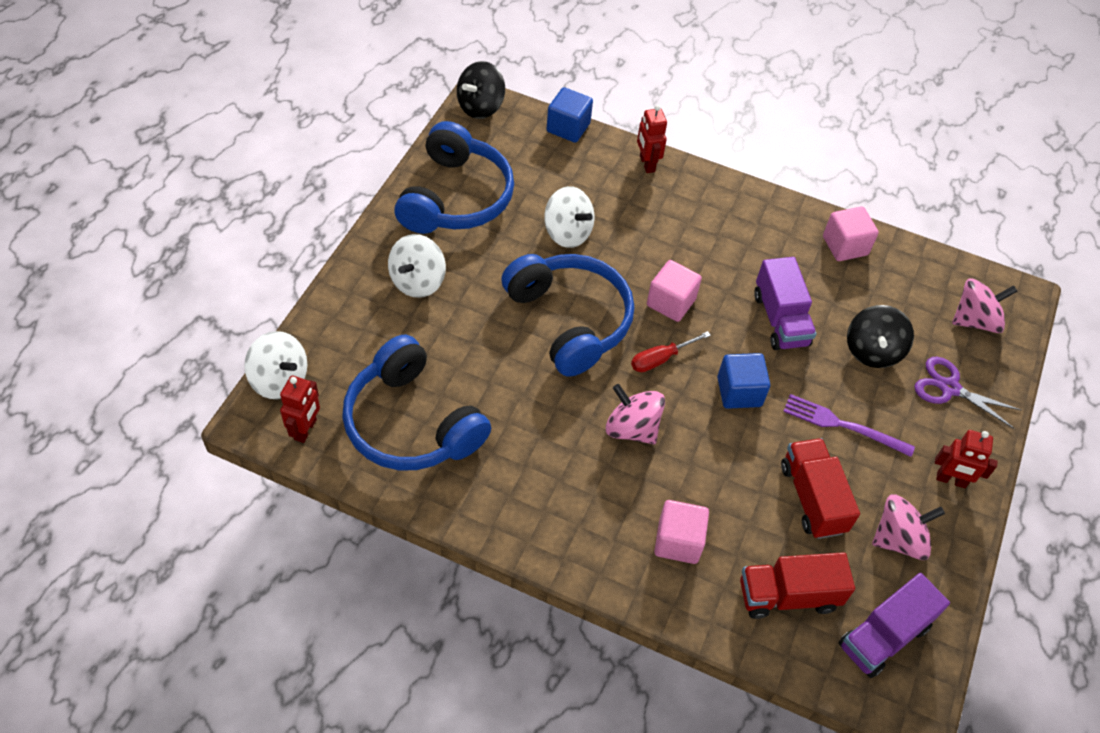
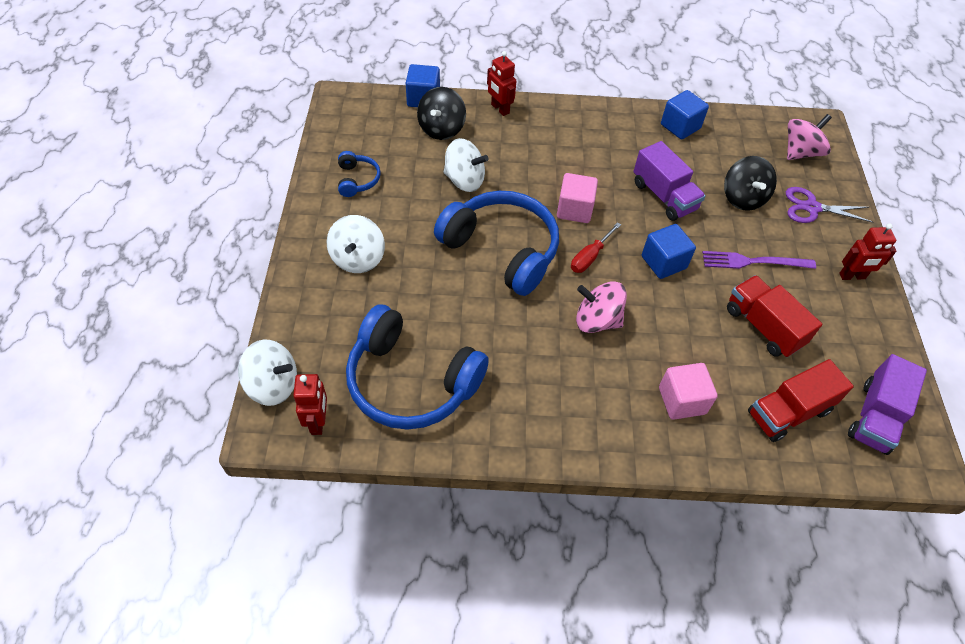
camera: 20 degrees left, 0 degrees up
(456, 197) = (357, 180): blue headphones -> blue headphones, size x0.45
(480, 106) = (343, 102): black spinning top -> black spinning top (441, 129)
(845, 246) = (680, 126): pink cube -> blue cube
(899, 539) = (842, 335): pink spinning top -> none

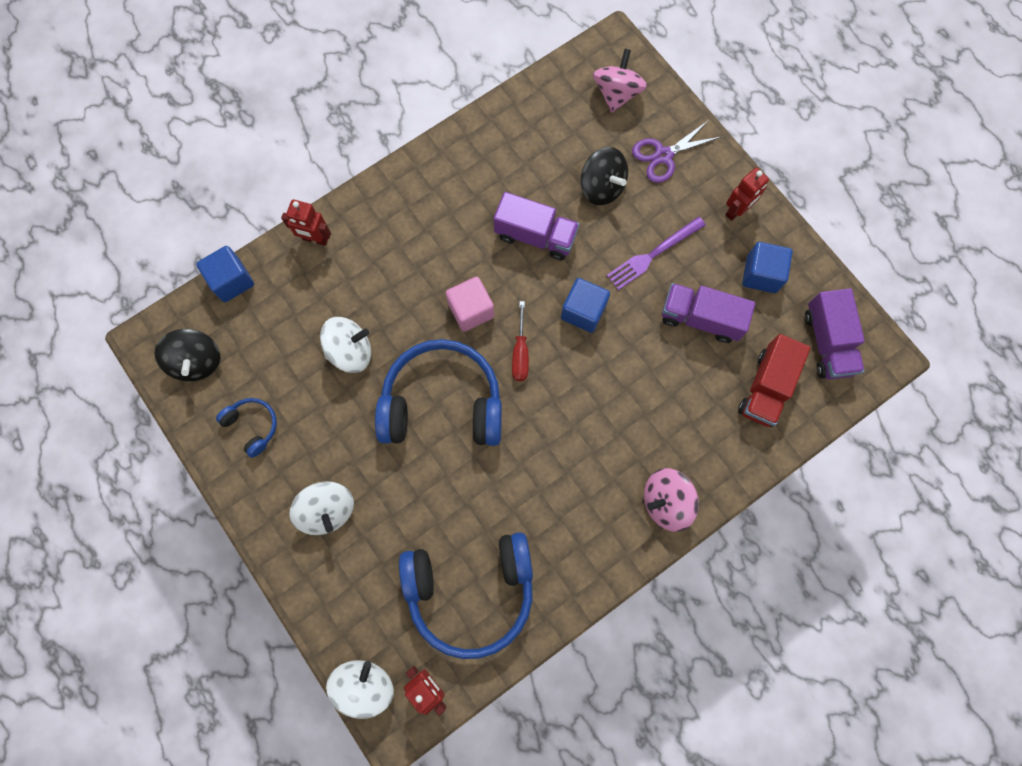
camera: 35 degrees left, 20 degrees up
(273, 385) = (365, 685): white spinning top -> white spinning top turned 45 degrees counterclockwise
(441, 129) = (280, 306): black spinning top -> black spinning top (197, 361)
(597, 320) = (571, 415): pink spinning top -> pink spinning top (666, 502)
(680, 126) = (494, 138): blue cube -> blue cube (761, 274)
(682, 400) = (685, 440): pink cube -> none
(763, 327) = (700, 318): red truck -> purple truck

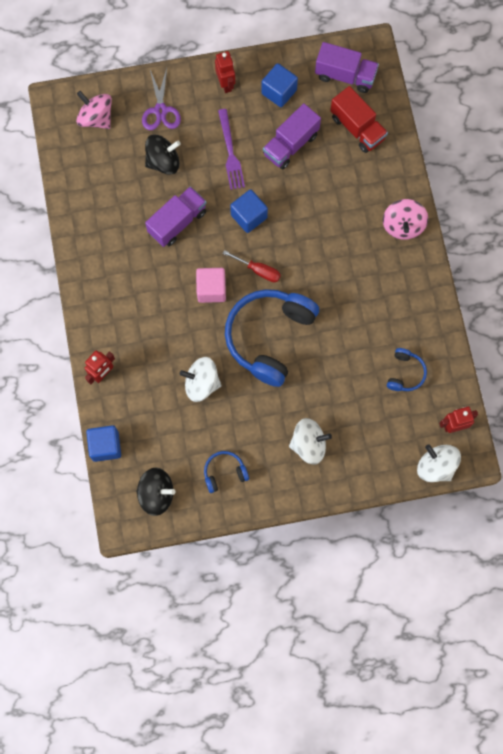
camera: 65 degrees left, 0 degrees up
(350, 351) = (201, 383): white spinning top -> white spinning top turned 90 degrees counterclockwise
(471, 591) = (405, 373): blue headphones -> blue headphones, size x0.45

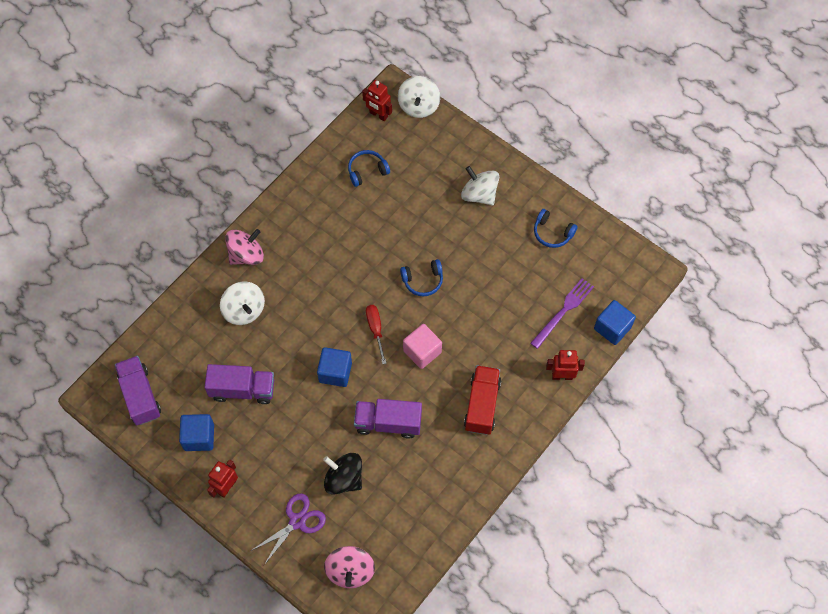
camera: 130 degrees left, 10 degrees down
(156, 494) = (611, 265): black spinning top -> none
(201, 383) = (502, 299): white spinning top -> white spinning top (244, 310)
(230, 152) = (289, 431): purple fork -> purple fork (563, 311)
(269, 337) = (423, 281): blue headphones -> blue headphones, size x0.45
(357, 128) = (184, 350): red truck -> red truck (482, 405)

